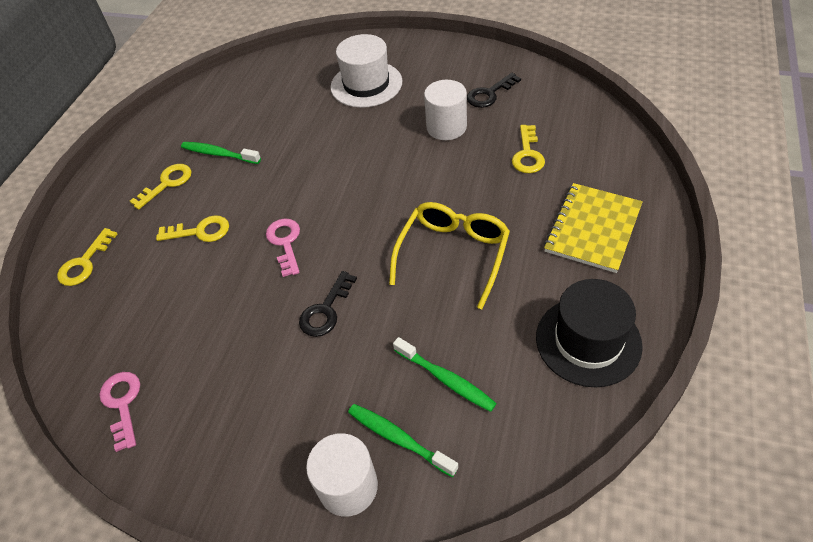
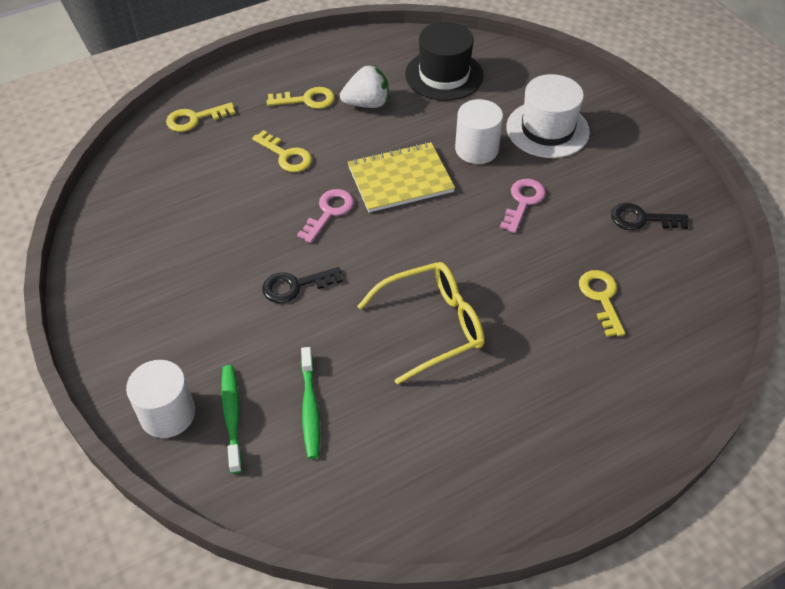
camera: 40 degrees right, 0 degrees up
(122, 404) = (112, 236): pink key -> pink key (523, 202)
(219, 154) = (367, 103): green toothbrush -> white strawberry
(446, 127) = (564, 219): white cylinder -> white cylinder (476, 149)
(527, 154) = (601, 298): yellow key -> yellow key turned 120 degrees clockwise
(588, 341) = (442, 482): black hat -> black hat (444, 75)
(593, 229) = (569, 405): yellow notebook -> yellow notebook (400, 179)

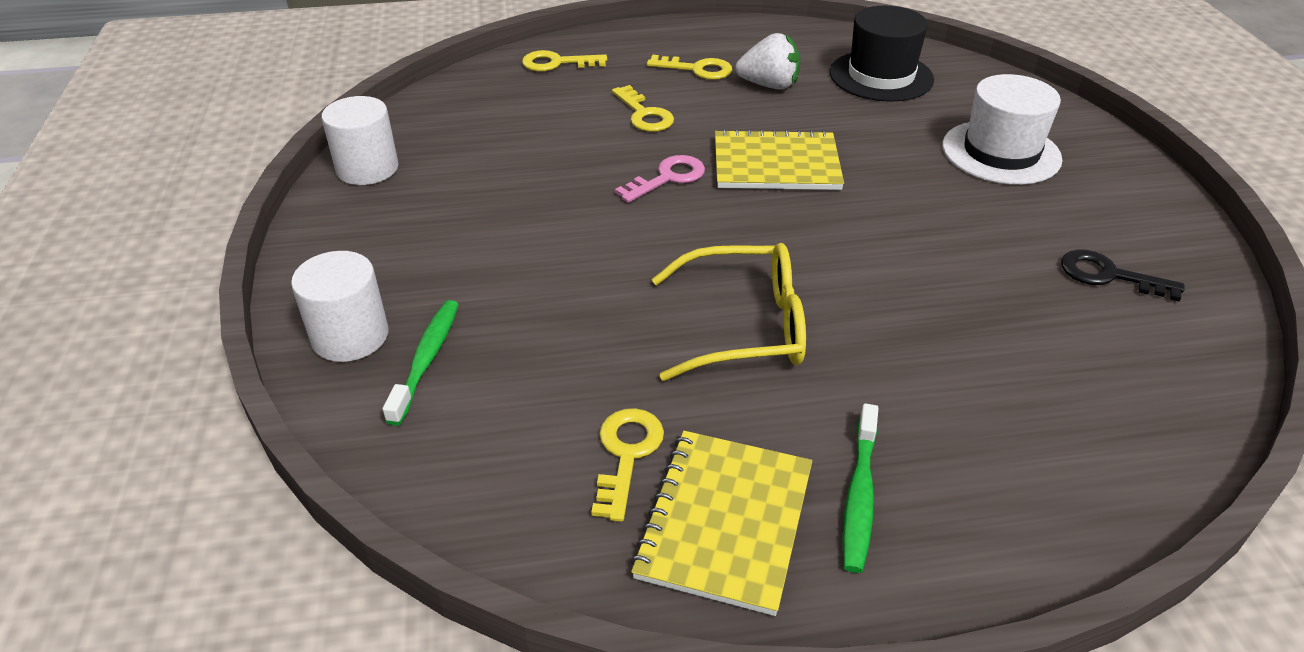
camera: 20 degrees right, 10 degrees down
(295, 286) = (585, 242): black key -> none
(310, 408) = (530, 378): green toothbrush -> green toothbrush (859, 496)
(475, 472) = (725, 521): none -> yellow notebook
(476, 149) = (892, 154): white cylinder -> white cylinder (367, 168)
(523, 202) = (935, 220): pink key -> none
(601, 298) = (1011, 354): yellow key -> yellow key (626, 455)

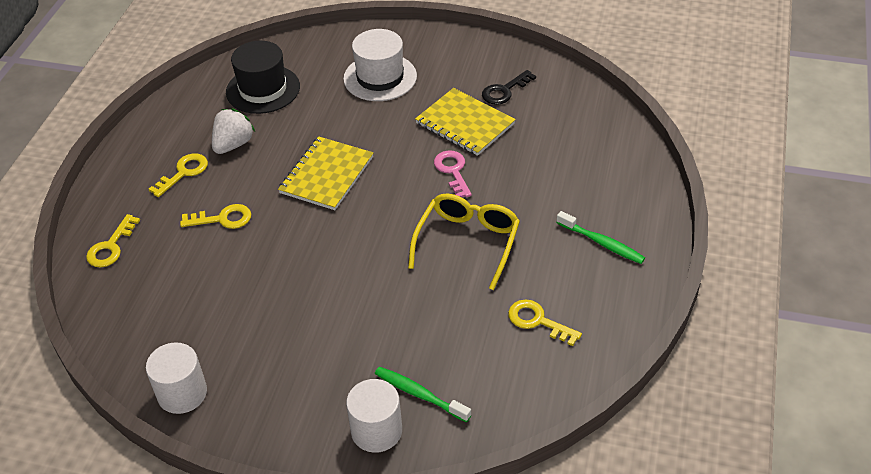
camera: 65 degrees left, 5 degrees up
(667, 178) = (307, 230): pink key -> pink key (453, 171)
(725, 521) = (596, 296): yellow notebook -> yellow notebook (465, 123)

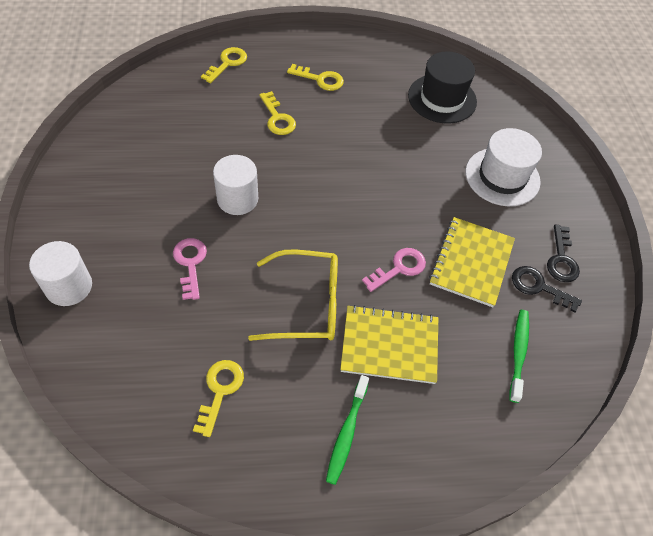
camera: 65 degrees right, 10 degrees up
(111, 246) = (227, 63): yellow key -> yellow key turned 120 degrees clockwise
(182, 393) = (91, 148): white cylinder -> white cylinder (237, 199)
(233, 144) = (365, 99): white strawberry -> none
(326, 175) = (354, 172): yellow notebook -> yellow notebook (389, 345)
(388, 322) = (190, 264): none -> pink key
(419, 394) = (113, 309): green toothbrush -> green toothbrush (518, 353)
(482, 69) = (561, 259): none -> black key

